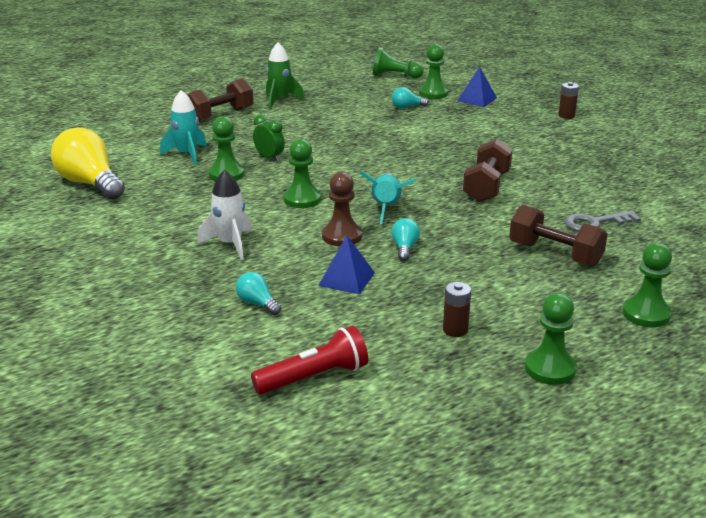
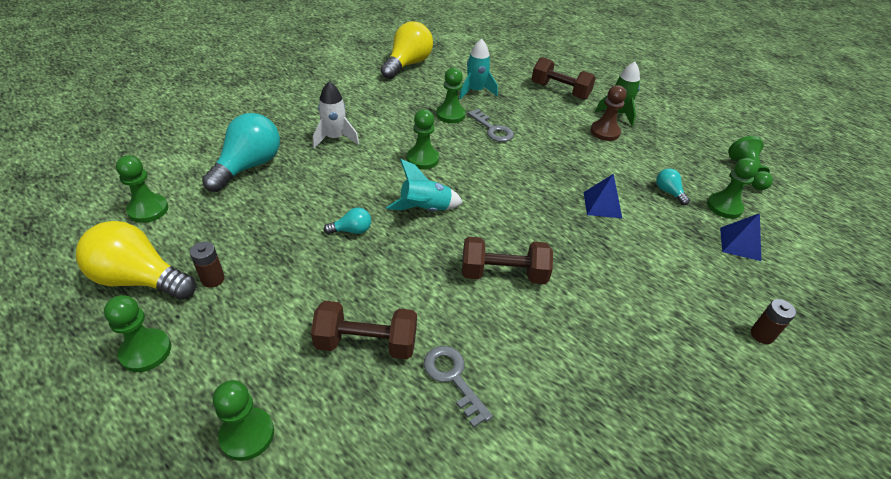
camera: 70 degrees right, 15 degrees up
(257, 304) = (248, 166): turquoise light bulb -> turquoise light bulb, size x2.16
(269, 158) = (493, 129): green clock -> grey key
(314, 377) = (148, 210): red flashlight -> green pawn
(342, 236) = (363, 191): brown pawn -> brown pawn (605, 132)
(346, 279) = (291, 204): blue pyramid -> blue pyramid (602, 205)
(443, 377) = (139, 279): none -> yellow light bulb
(555, 254) = (366, 343): brown dumbbell -> brown dumbbell turned 75 degrees clockwise

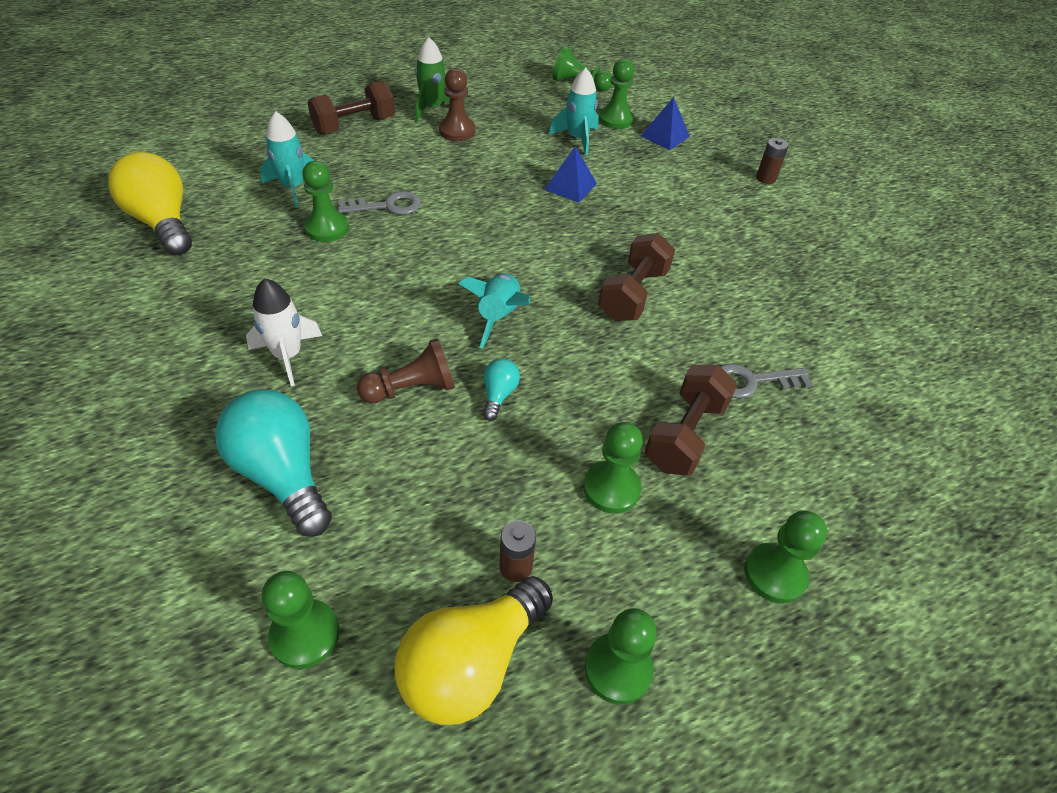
camera: 65 degrees left, 5 degrees up
(335, 191) = (411, 389): none -> brown pawn
(422, 159) = (401, 286): green pawn -> green pawn (611, 488)
(668, 192) = (577, 139): turquoise light bulb -> turquoise rocket

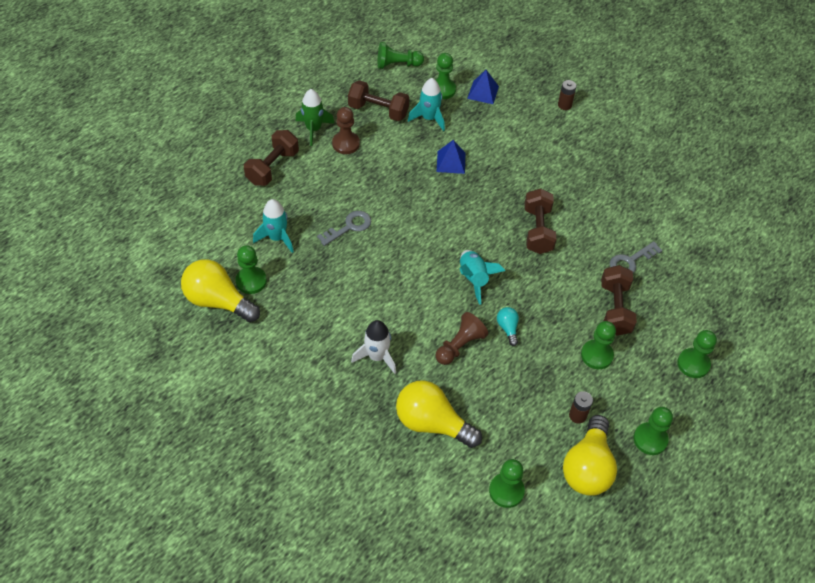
camera: 25 degrees left, 5 degrees up
(282, 474) = (432, 423): turquoise light bulb -> yellow light bulb
(327, 228) = (325, 260): green pawn -> green pawn (251, 281)
(522, 115) = (378, 111): none -> brown dumbbell

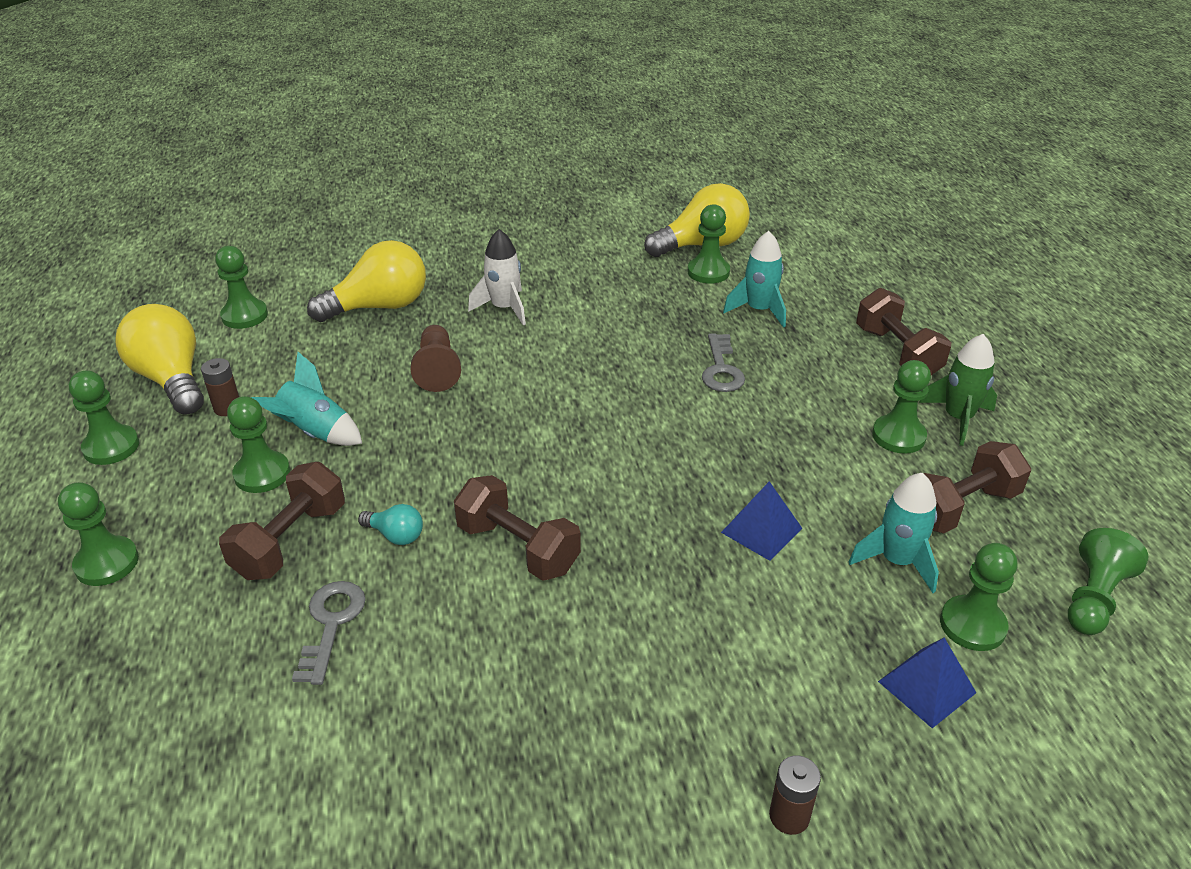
camera: 130 degrees right, 15 degrees down
(346, 144) = (898, 436): brown pawn -> green pawn
(473, 279) = (514, 431): turquoise rocket -> turquoise rocket (315, 432)
(507, 328) = (406, 419): turquoise light bulb -> turquoise light bulb (395, 535)
(615, 309) = (290, 541): brown dumbbell -> brown dumbbell turned 75 degrees clockwise

